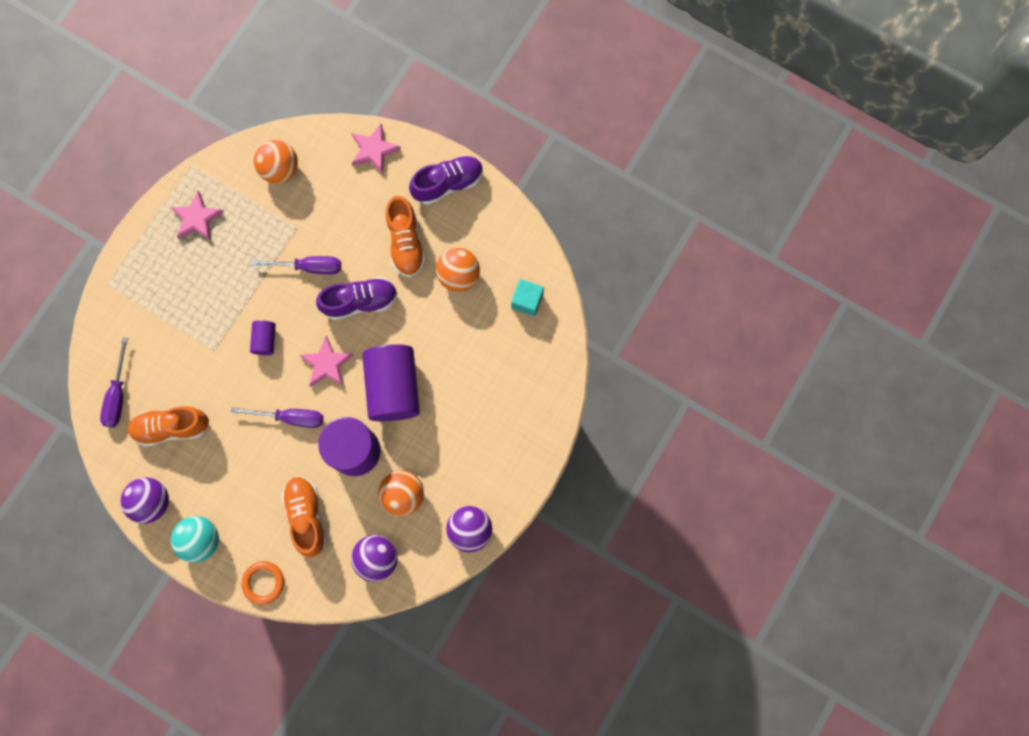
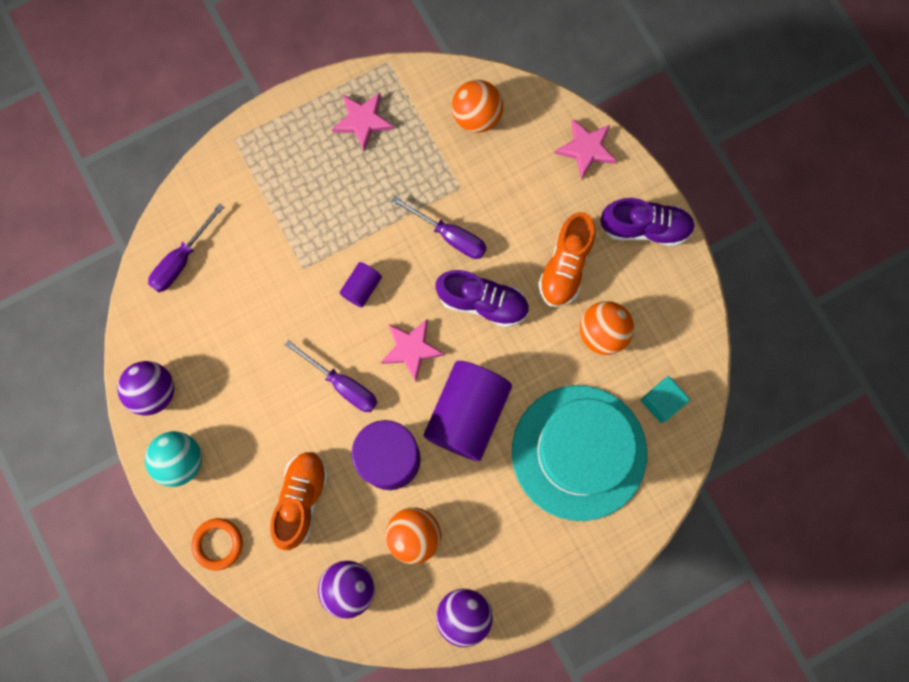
camera: 30 degrees right, 0 degrees up
(172, 427) = (216, 325): orange shoe -> none
(488, 369) = (579, 452): none -> turquoise hat

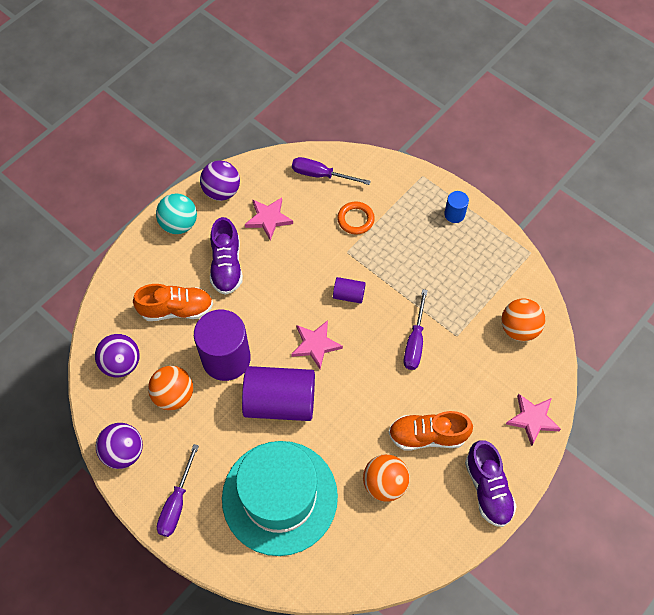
camera: 70 degrees right, 15 degrees down
(218, 544) = (128, 267): orange ring -> orange ring (355, 219)
(303, 124) = (454, 214): none -> blue cylinder
(342, 384) = (270, 307): purple screwdriver -> purple screwdriver (176, 503)
(363, 121) = (476, 252): pink star -> pink star (268, 219)
(483, 302) = (372, 383): purple shoe -> purple shoe (226, 265)
(661, 401) = (345, 551): turquoise cube -> none

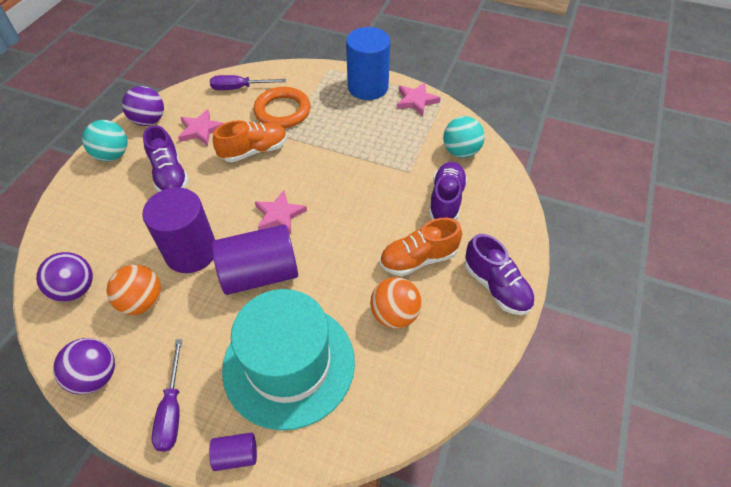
camera: 20 degrees left, 10 degrees down
(176, 309) = (126, 224): orange shoe -> orange shoe (254, 151)
(348, 295) = (297, 167): purple cylinder -> purple cylinder (236, 455)
(355, 219) = (282, 111): orange ring -> orange ring, size x1.62
(415, 342) = (373, 186): purple screwdriver -> none
(454, 214) = (368, 87): blue cylinder -> blue cylinder, size x2.17
(480, 381) = (446, 200): none -> purple shoe
(519, 328) = (460, 151): orange ball -> turquoise ball
(532, 419) = (507, 216): pink star -> pink star (416, 101)

